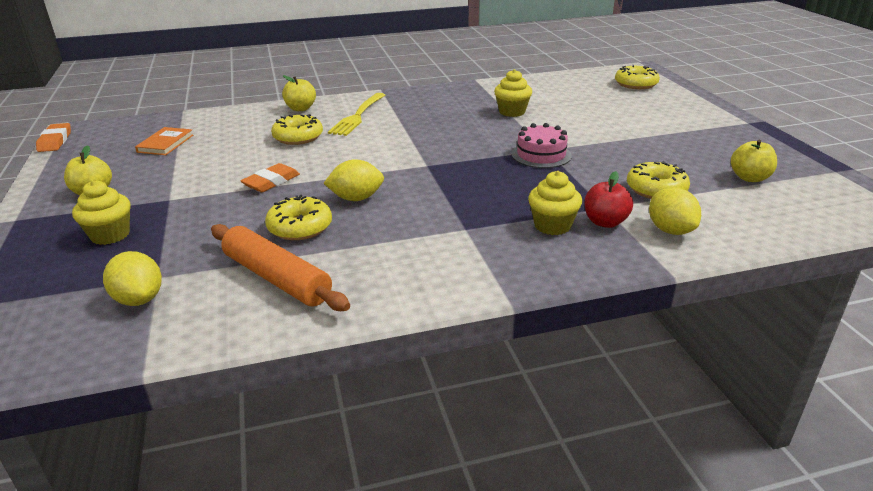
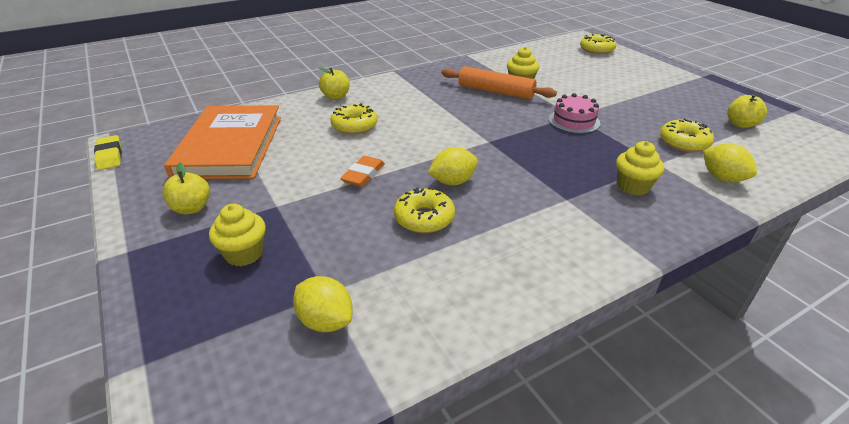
camera: 15 degrees left, 5 degrees up
(55, 141) = (109, 156): orange eraser -> yellow eraser
(165, 143) = (230, 146): orange book -> orange book, size x2.46
(277, 278) = (442, 275): orange rolling pin -> orange rolling pin (495, 91)
(357, 116) = (393, 99): yellow fork -> none
(605, 222) = (670, 177): red apple -> none

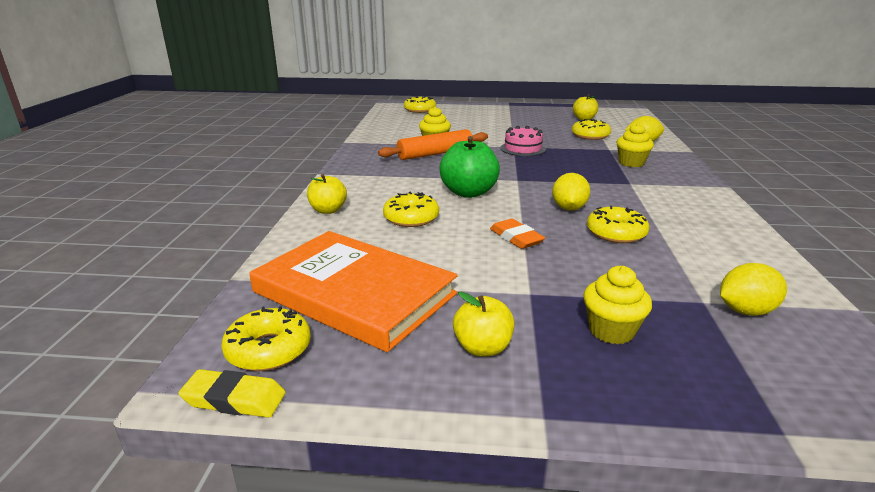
camera: 55 degrees left, 10 degrees down
(156, 146) = (269, 349): none -> yellow donut
(429, 130) = (468, 192): none -> green apple

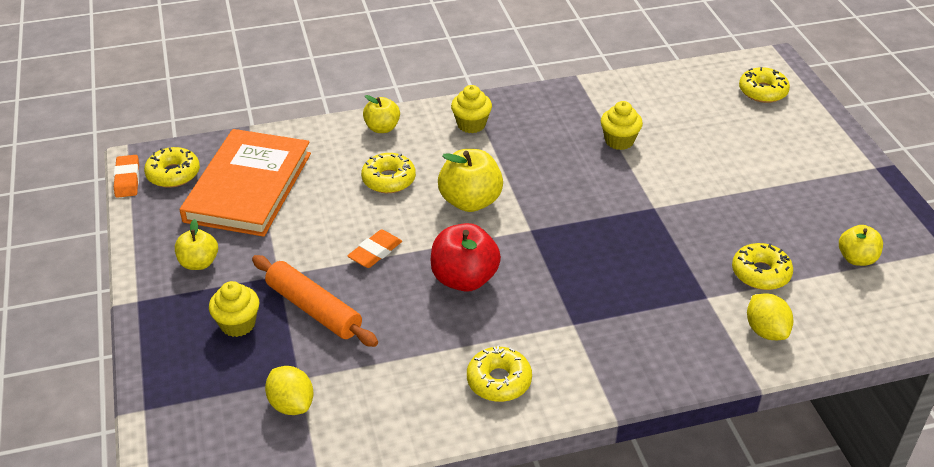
camera: 70 degrees right, 15 degrees up
(234, 399) = (127, 179): yellow eraser -> orange eraser
(435, 154) = (579, 151): orange rolling pin -> orange rolling pin (314, 309)
(468, 192) = (470, 201): green apple -> yellow apple
(523, 149) = (648, 216): pink cake -> none
(569, 208) = (464, 279): yellow lemon -> red apple
(616, 233) = (416, 318): yellow donut -> yellow donut (499, 381)
(631, 163) = (655, 322): yellow cupcake -> yellow cupcake (471, 124)

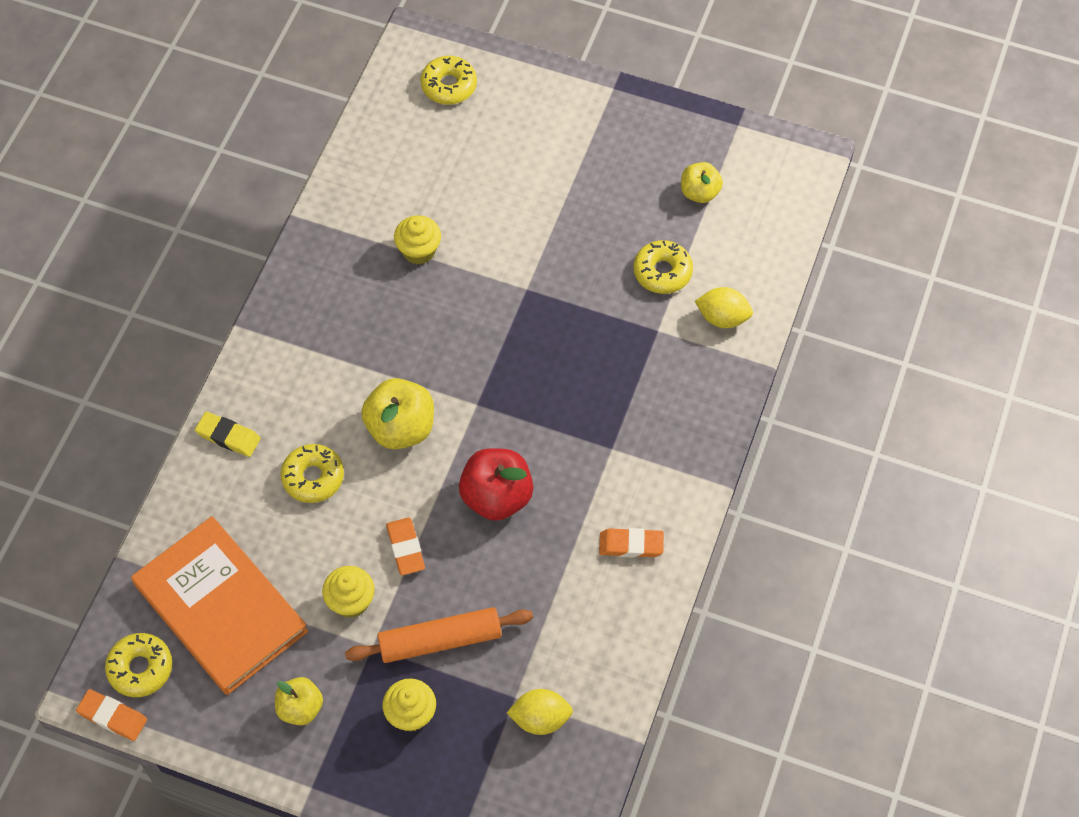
camera: 55 degrees left, 20 degrees up
(382, 128) = (228, 436): yellow apple -> yellow eraser
(471, 124) = (290, 355): yellow cupcake -> yellow cupcake (351, 601)
(499, 381) = (631, 545): yellow donut -> orange eraser

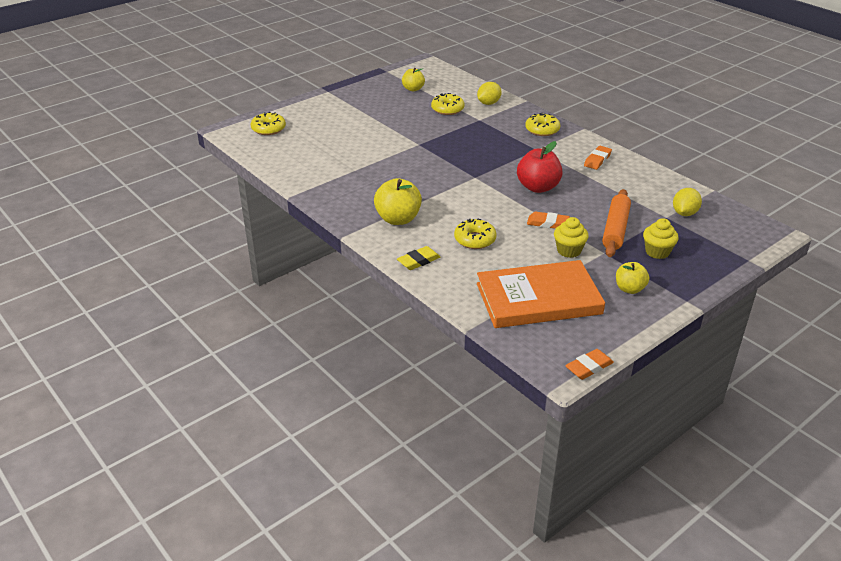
camera: 60 degrees left, 25 degrees down
(140, 668) = (560, 344): yellow donut -> yellow donut (542, 130)
(401, 428) = (468, 203): yellow apple -> yellow apple (398, 219)
(419, 251) = (360, 166): yellow cupcake -> none

